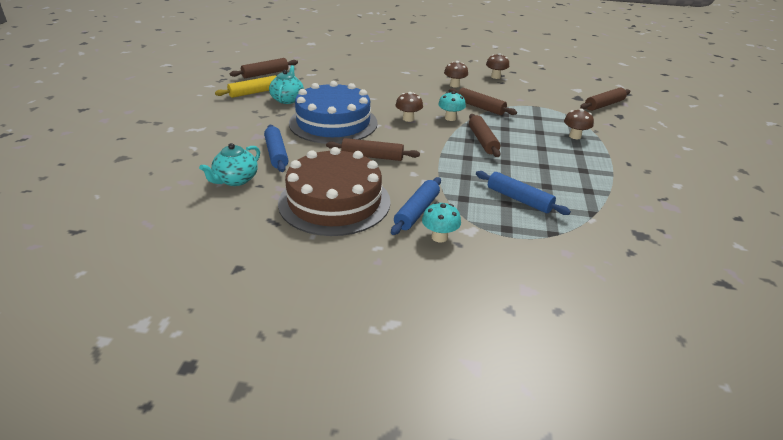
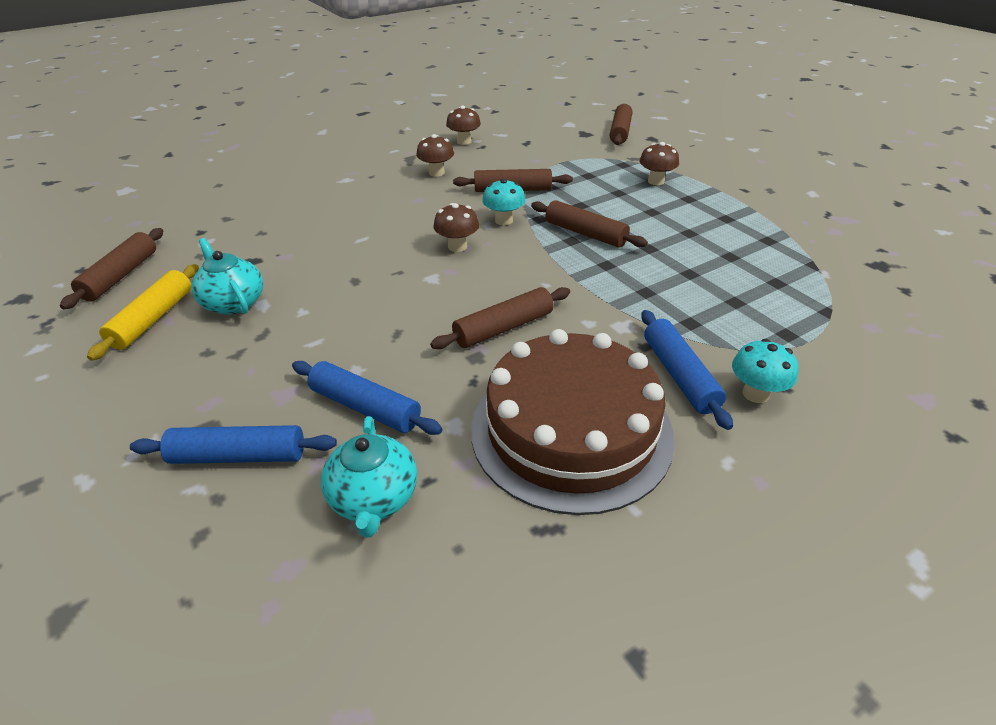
camera: 40 degrees left, 5 degrees up
(333, 123) = (368, 305): blue cake -> none
(519, 199) = (737, 289): blue rolling pin -> blue rolling pin (238, 456)

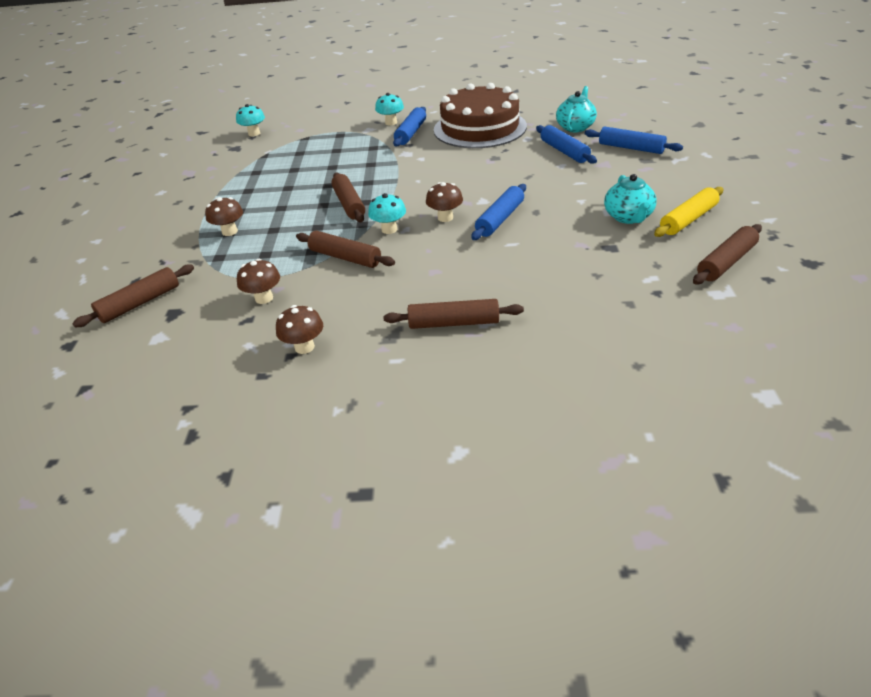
camera: 145 degrees left, 0 degrees up
(393, 261) = (500, 219): none -> blue rolling pin
(436, 173) = (386, 302): brown mushroom -> brown mushroom (264, 298)
(504, 328) = (467, 166): brown rolling pin -> brown rolling pin (453, 323)
(920, 297) = (254, 133): none -> turquoise mushroom

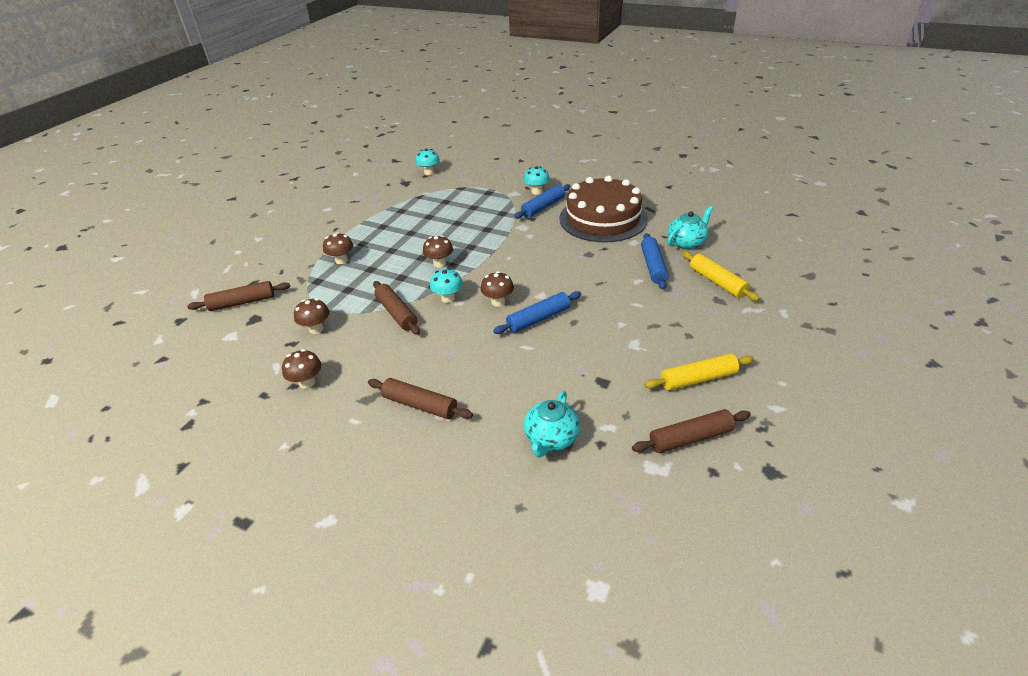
camera: 25 degrees right, 0 degrees up
(349, 204) = (440, 263): brown rolling pin -> brown mushroom
(628, 217) = (646, 356): turquoise teapot -> turquoise teapot (551, 438)
(631, 148) = (717, 282): blue rolling pin -> yellow rolling pin

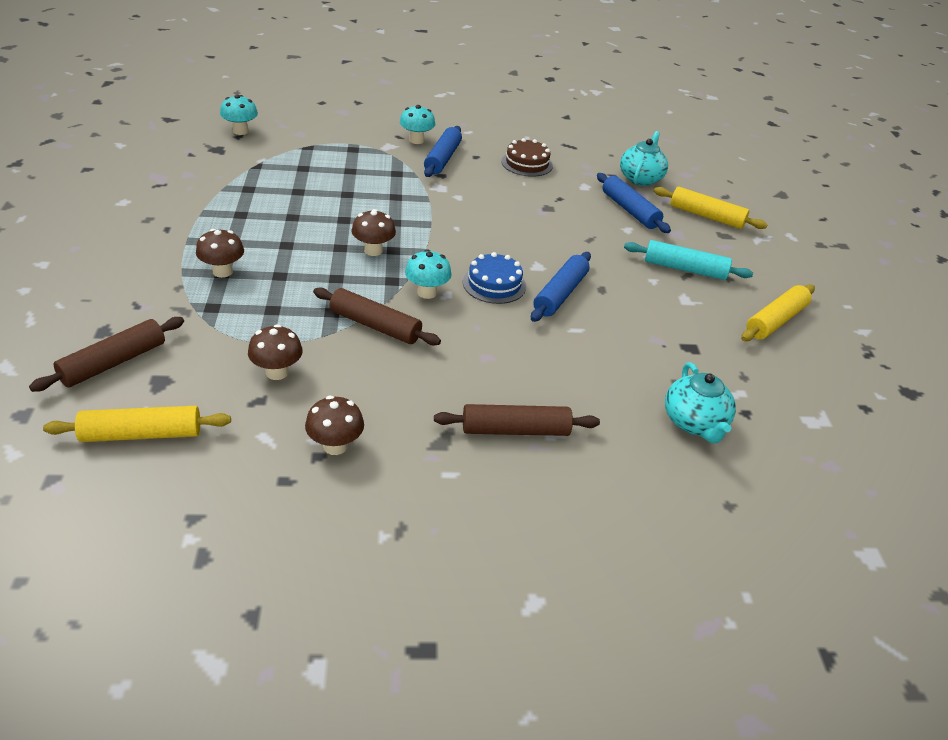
camera: 35 degrees left, 0 degrees up
(220, 346) = (141, 434): none -> yellow rolling pin
(498, 302) = (494, 284): brown mushroom -> blue cake
(603, 218) = (527, 163): brown cake -> brown cake, size x0.46
(656, 320) = (684, 269): none -> turquoise rolling pin
(690, 438) = (819, 381): brown rolling pin -> none

